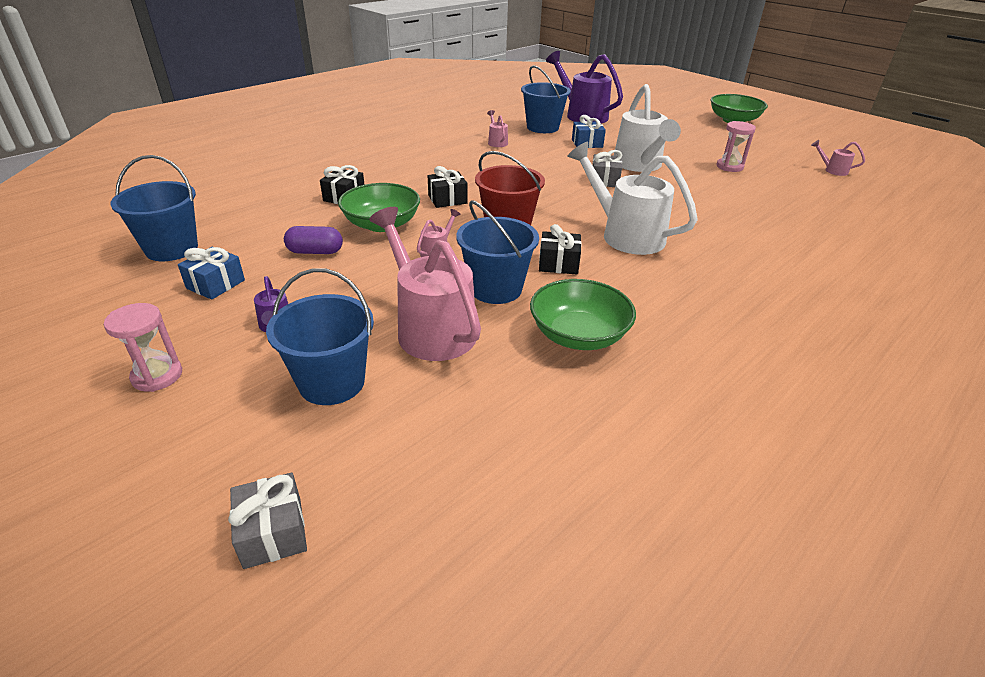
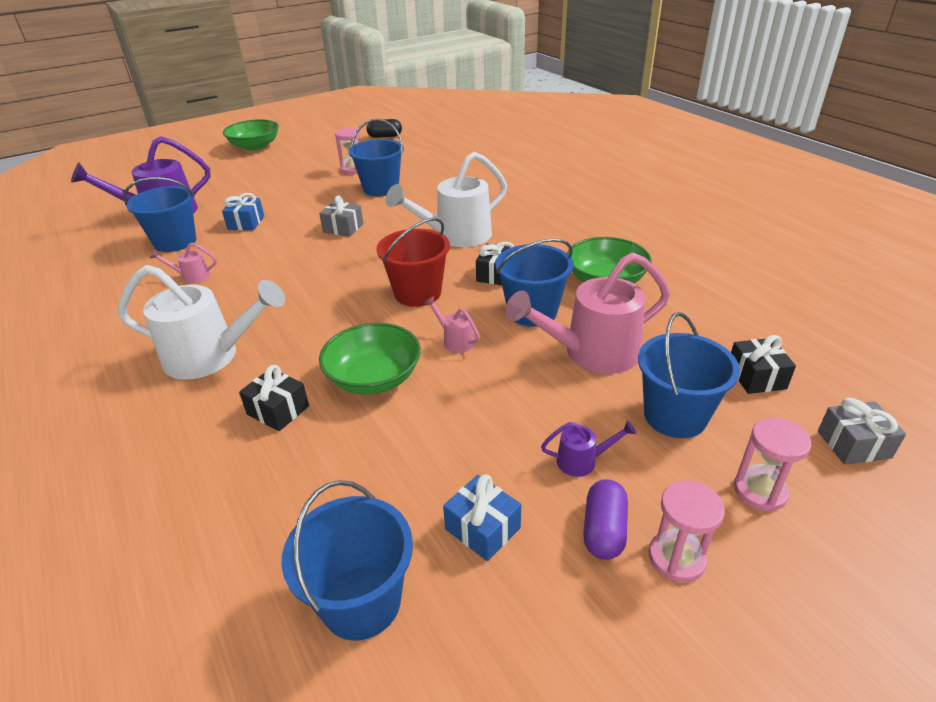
camera: 75 degrees left, 0 degrees up
(217, 435) = (759, 491): none -> pink hourglass
(315, 252) = (424, 434): purple capsule -> purple capsule (604, 530)
(447, 199) = (333, 325): black gift -> black gift (756, 377)
(639, 165) = (321, 206): white watering can -> white watering can (211, 357)
(699, 185) = (381, 188): none -> blue bucket
(832, 170) = (385, 136): pink watering can -> black capsule

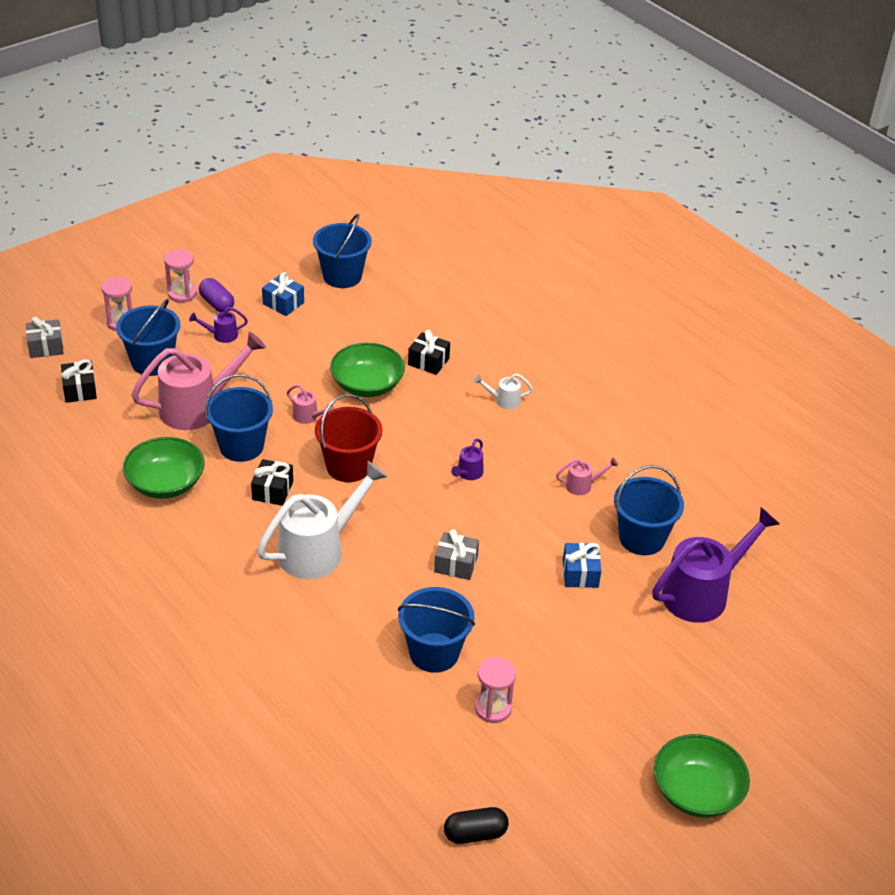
camera: 170 degrees right, 5 degrees up
(211, 357) = (503, 400): white watering can -> white watering can, size x0.43
(298, 286) = (468, 474): none -> purple watering can
(604, 530) = (217, 304): purple capsule -> purple capsule turned 45 degrees counterclockwise

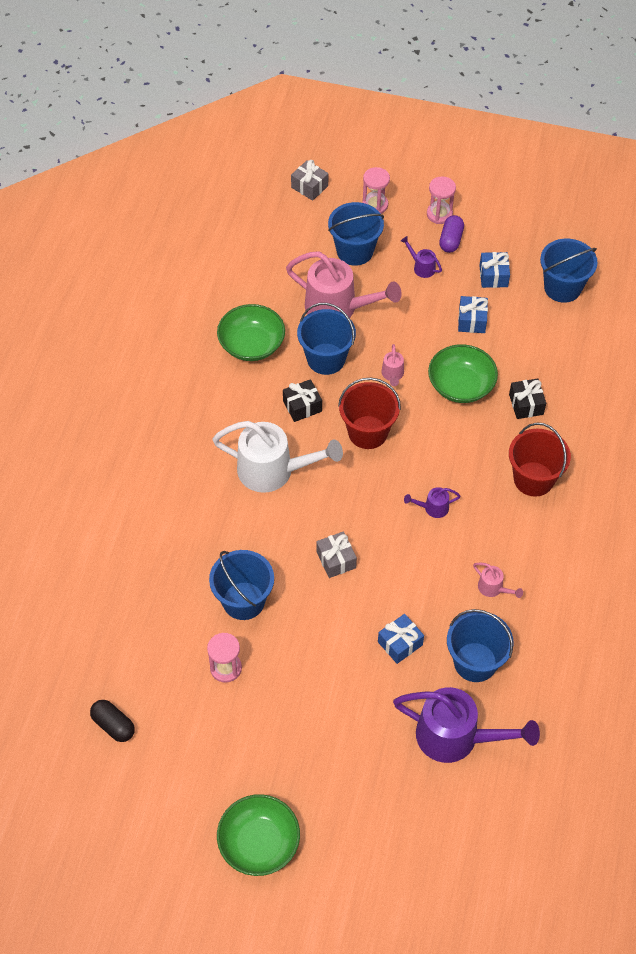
camera: 55 degrees right, 15 degrees up
(80, 390) = (289, 235): black gift -> none
(311, 341) = (472, 320): none -> blue gift
(503, 400) = (533, 479): white watering can -> red bucket

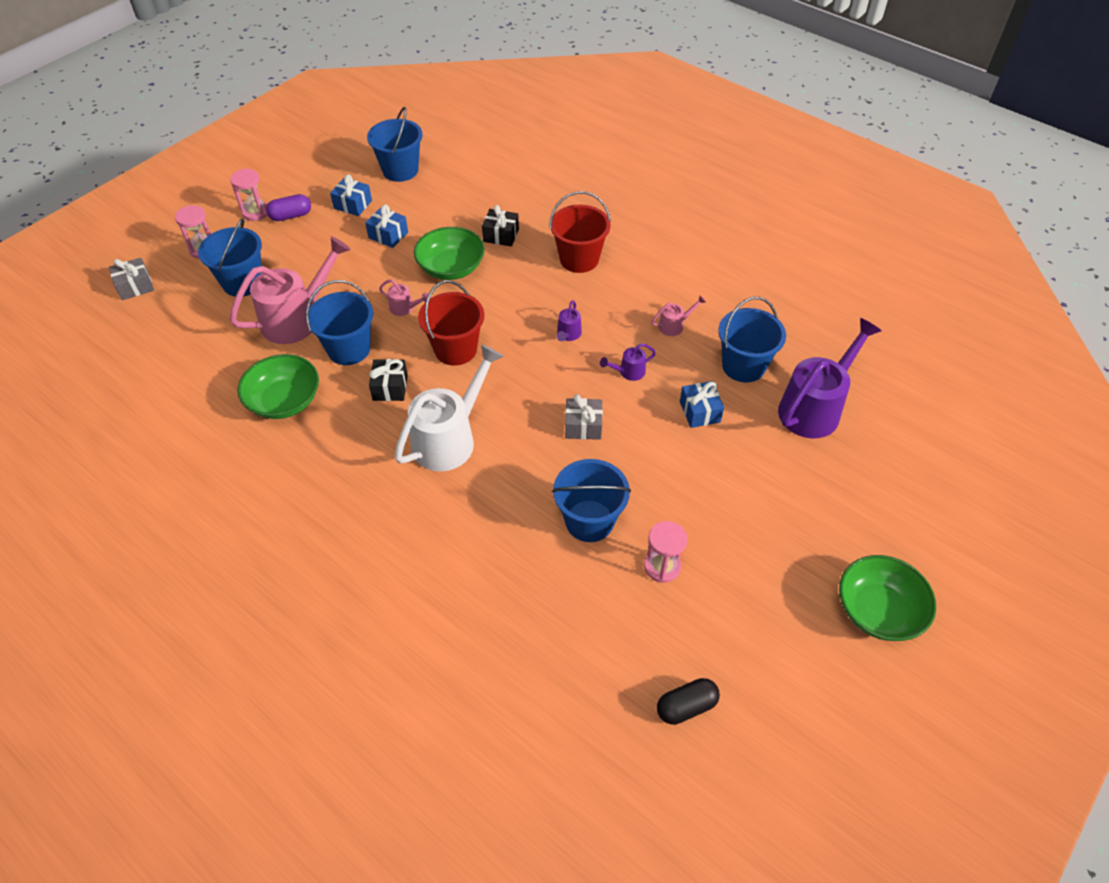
camera: 65 degrees left, 5 degrees down
(421, 267) = (302, 245): purple watering can -> purple watering can (628, 372)
(451, 240) = (291, 216): purple capsule -> purple capsule turned 60 degrees counterclockwise

